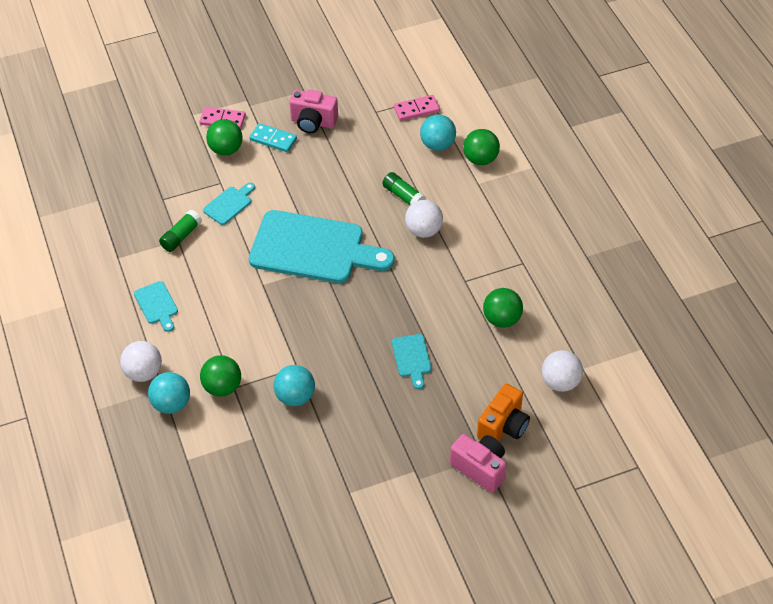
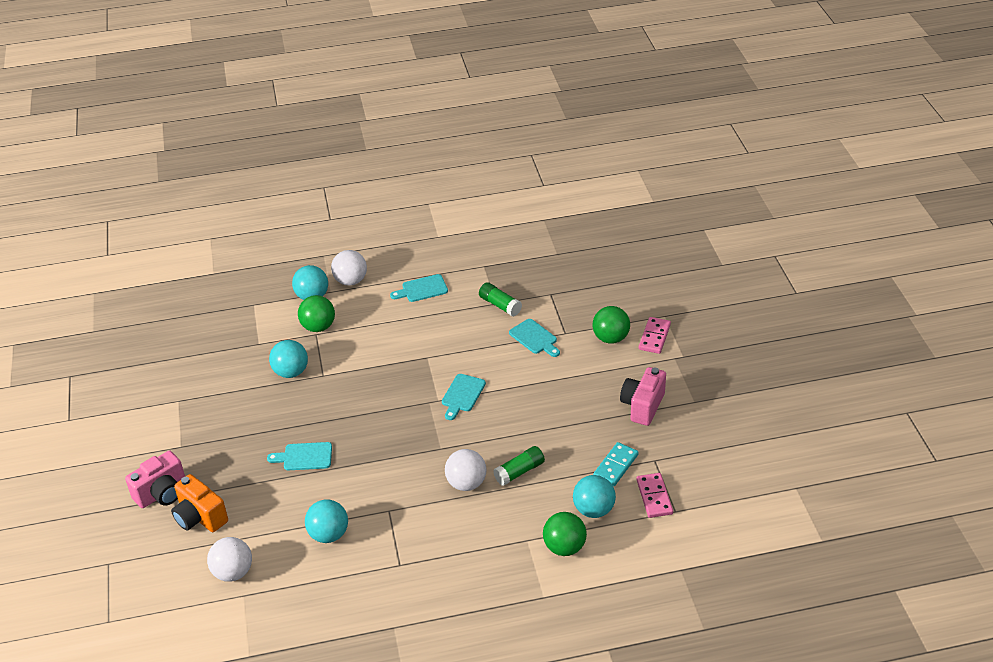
camera: 100 degrees right, 10 degrees down
(273, 139) = (621, 373): turquoise domino -> turquoise domino (616, 466)
(313, 249) = (462, 395): turquoise cutting board -> turquoise cutting board, size x0.42
(501, 319) = (329, 534): green ball -> turquoise ball

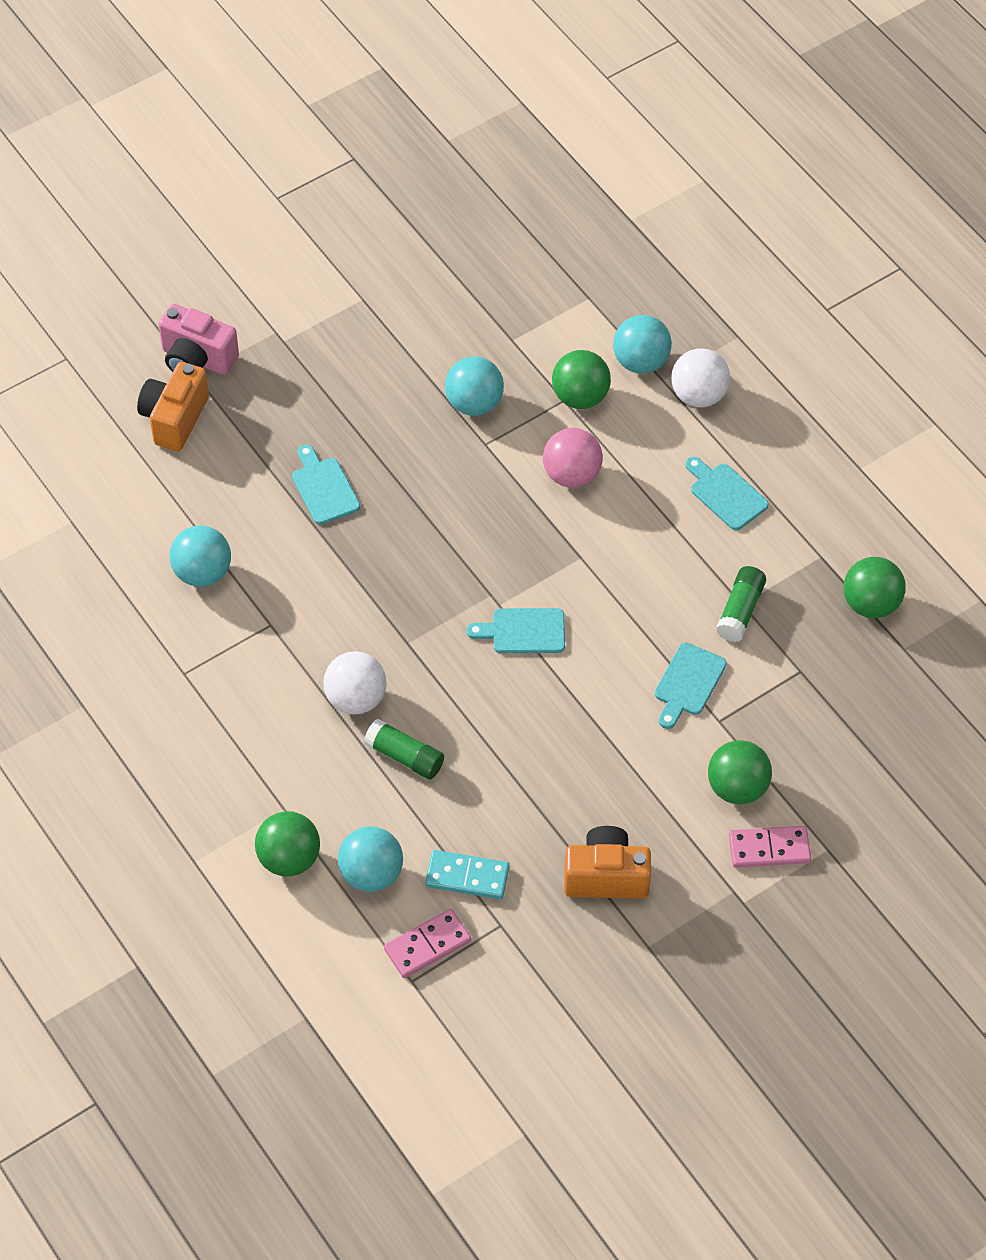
camera: 65 degrees right, 15 degrees up
(233, 572) = (102, 495): white ball -> none
(369, 345) = (571, 475): none -> pink ball
(523, 257) = (870, 604): none -> green ball
(642, 406) = (606, 876): pink camera -> orange camera

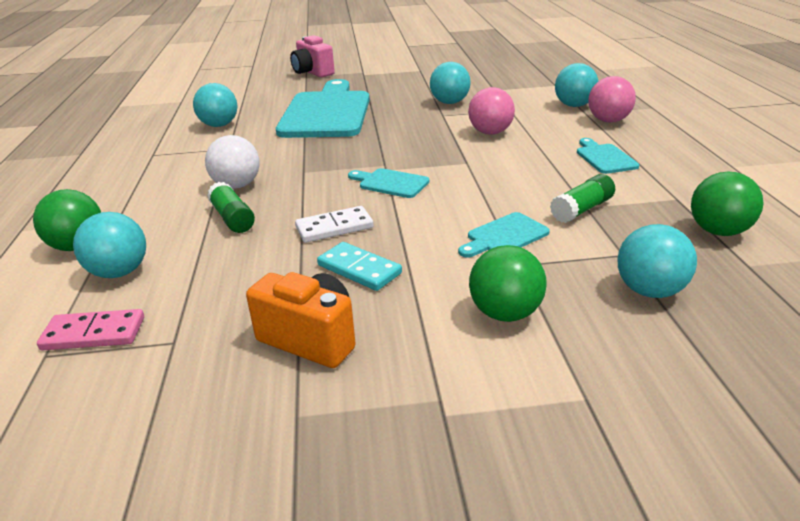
camera: 30 degrees right, 25 degrees down
(174, 419) = (277, 84): orange camera -> none
(324, 488) = (327, 112): turquoise cutting board -> turquoise cutting board, size x2.35
(467, 877) = (188, 298): turquoise domino -> turquoise domino (359, 269)
(520, 731) = (334, 227): none -> white domino
(580, 397) = (521, 110): green ball -> none
(698, 395) = (608, 121): white ball -> pink ball
(769, 848) = (509, 373): pink domino -> none
(836, 715) = (649, 291): none -> turquoise ball

